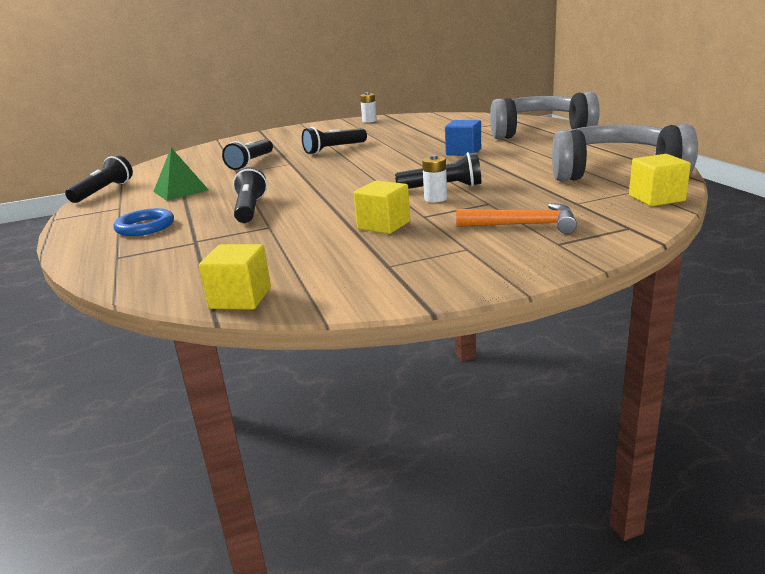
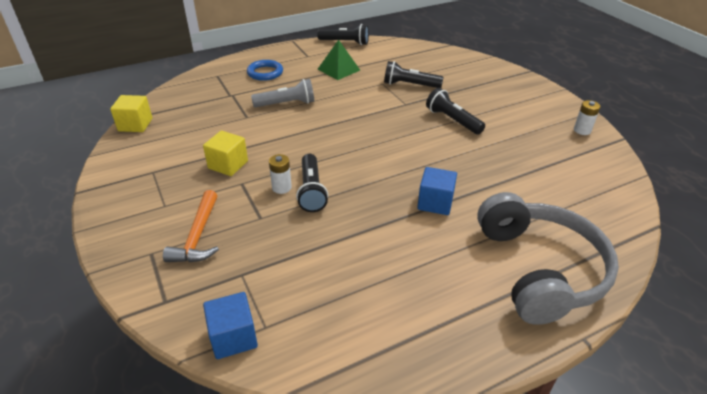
camera: 80 degrees right, 15 degrees up
(250, 209) = (286, 104): black flashlight -> grey flashlight
(615, 171) = (339, 319): grey headphones -> none
(656, 198) = (233, 337): yellow cube -> blue cube

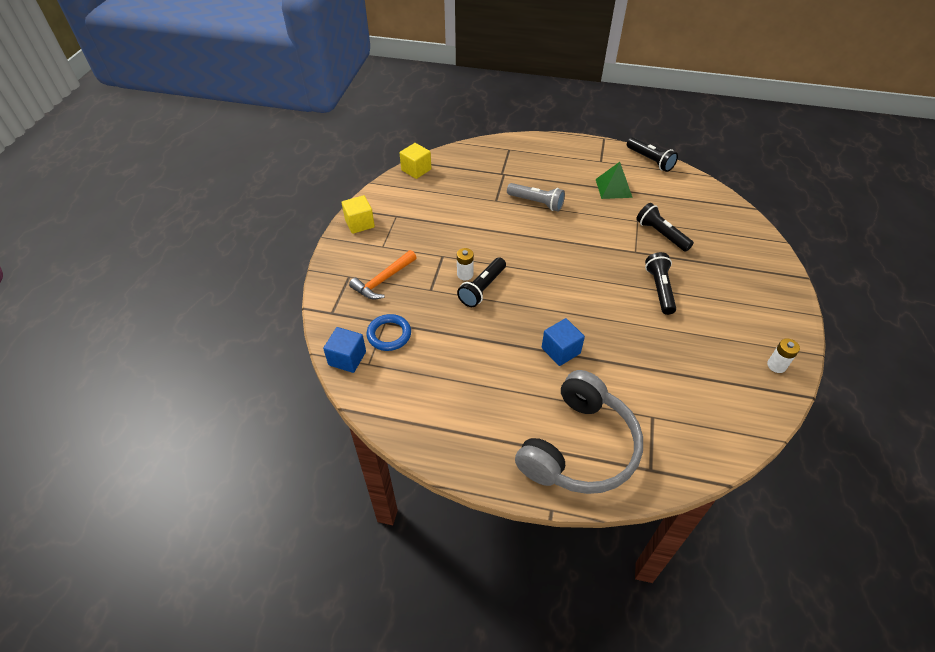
camera: 40 degrees right, 10 degrees up
(228, 165) = (447, 236): yellow cube -> yellow cube (359, 223)
(265, 73) = (548, 163): blue ring -> blue ring (389, 334)

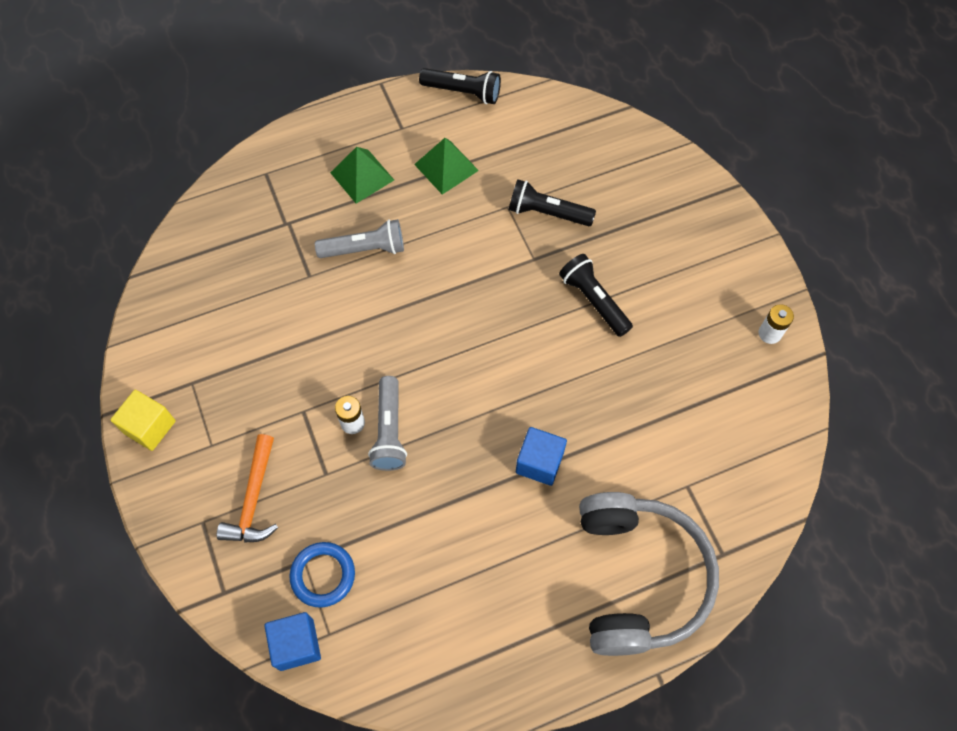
camera: 35 degrees left, 15 degrees up
(416, 170) = (160, 285): yellow cube -> none
(482, 288) = (389, 431): black flashlight -> grey flashlight
(561, 172) = (362, 176): none -> green pyramid

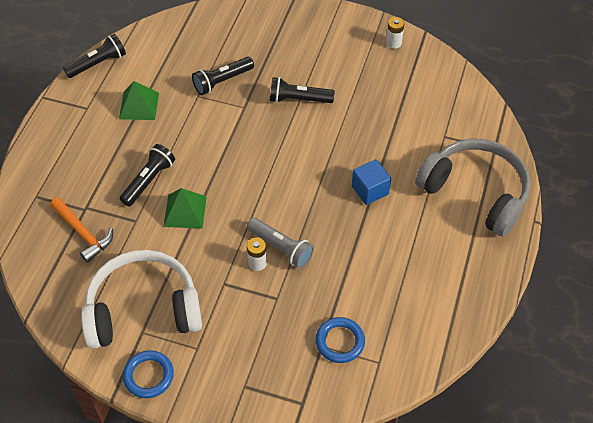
camera: 50 degrees left, 10 degrees down
(149, 427) = (148, 376): yellow cube -> blue ring
(216, 364) = (143, 309): none -> white headphones
(254, 499) = (256, 347): orange hammer -> orange hammer (83, 233)
(296, 644) = (370, 384): blue cube -> none
(362, 176) = (97, 149): green pyramid -> green pyramid (185, 211)
(365, 249) = (149, 181): grey flashlight -> black flashlight

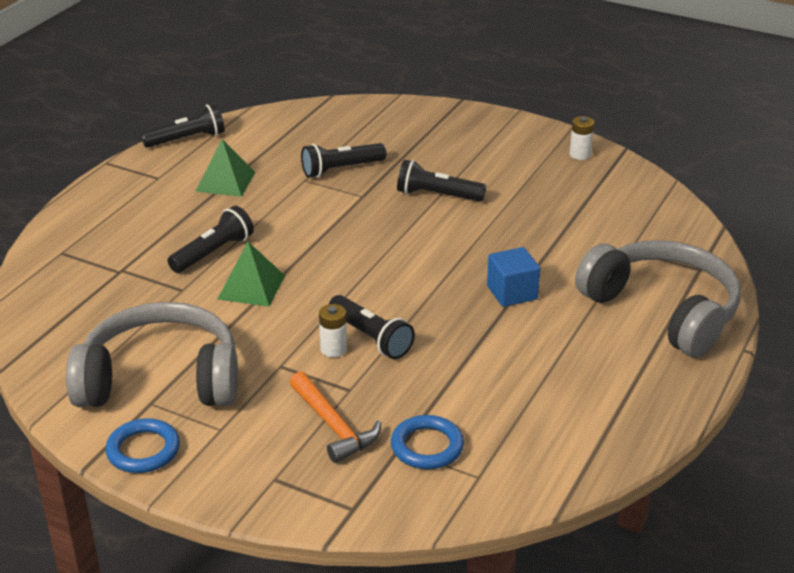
camera: 10 degrees right, 20 degrees down
(83, 233) = (109, 294): orange hammer -> orange hammer (334, 426)
(143, 309) = (161, 379): white headphones -> grey headphones
(281, 248) = (371, 338): grey flashlight -> black flashlight

